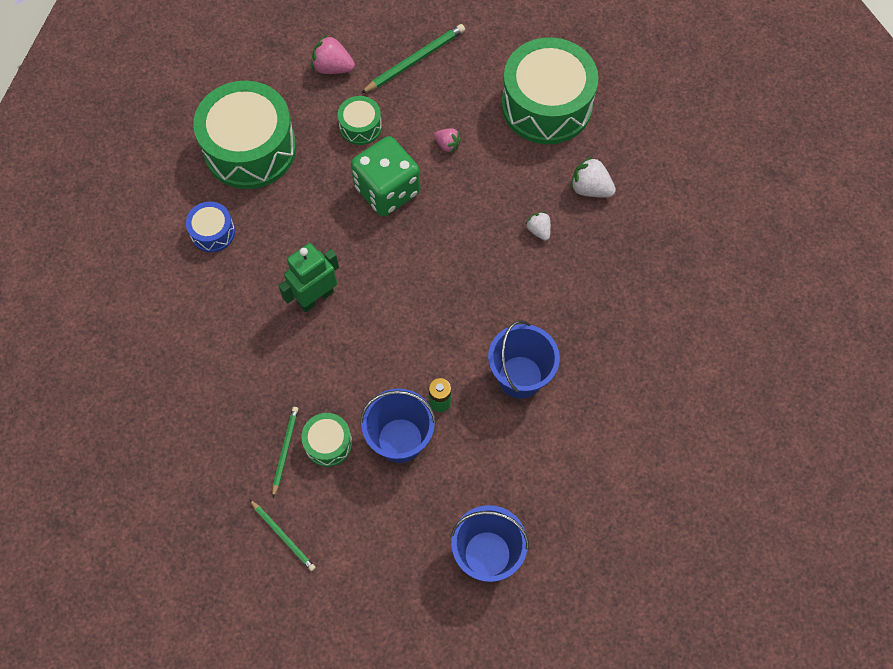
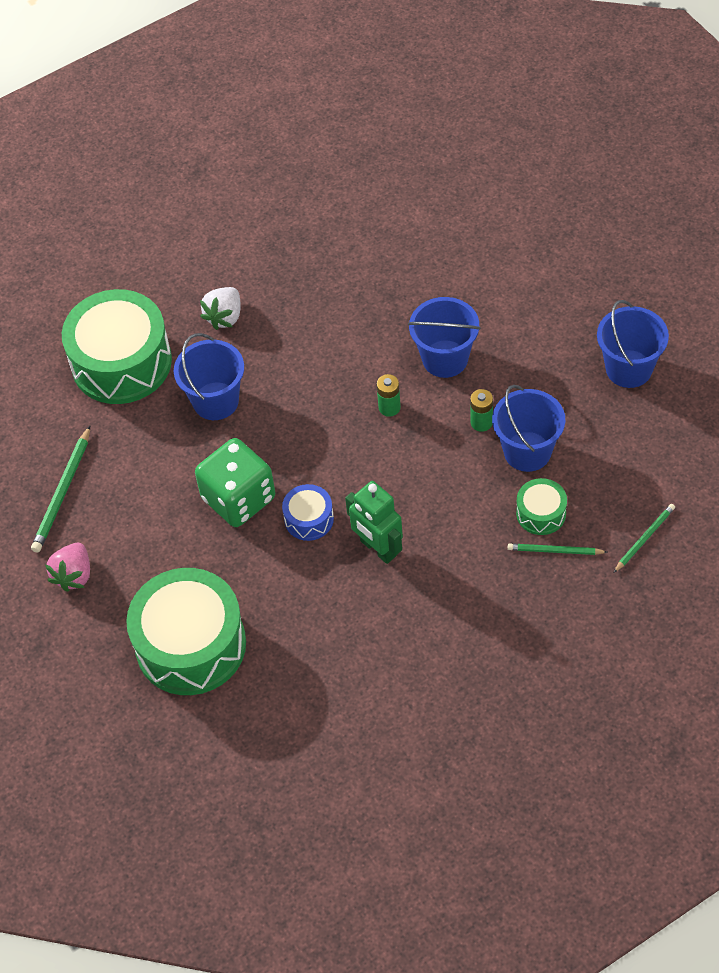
camera: 90 degrees left, 10 degrees down
(213, 232) = (306, 665): blue drum -> blue drum (309, 519)
(360, 126) = (156, 535): green drum -> none
(415, 60) = (63, 492): green pencil -> green pencil turned 120 degrees counterclockwise
(447, 145) = (177, 448): pink strawberry -> none
(468, 321) = (389, 407): none -> green battery
(494, 177) = (215, 401): none -> blue bucket
(539, 230) = (278, 357): white strawberry -> none

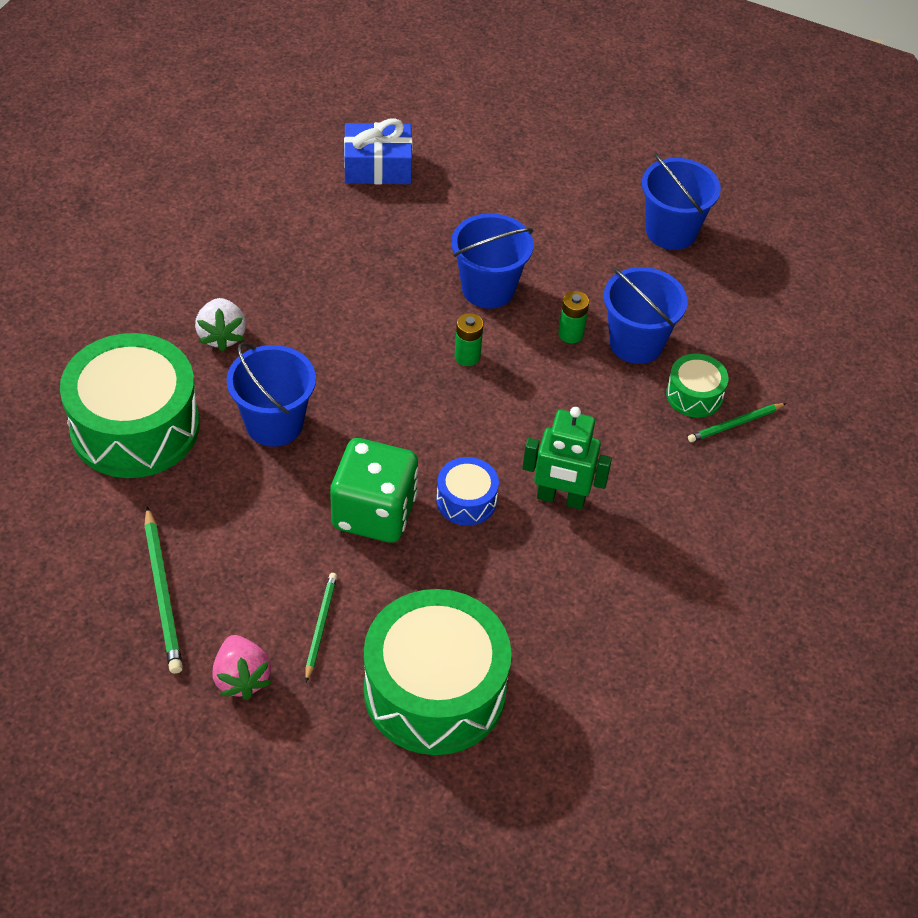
camera: 40 degrees left, 5 degrees down
(433, 221) = (378, 167): none -> blue gift
(644, 538) = (807, 377): green pencil -> green pencil (320, 626)

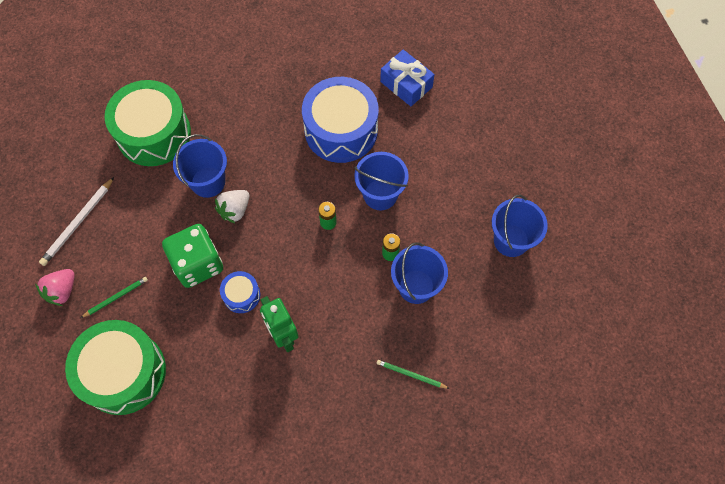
camera: 50 degrees right, 15 degrees up
(163, 593) = (78, 223): green pencil -> white pencil
(222, 336) = (236, 118): white strawberry -> white strawberry (235, 210)
(363, 260) = (341, 130): none -> blue drum
(694, 395) = (410, 340): green drum -> none

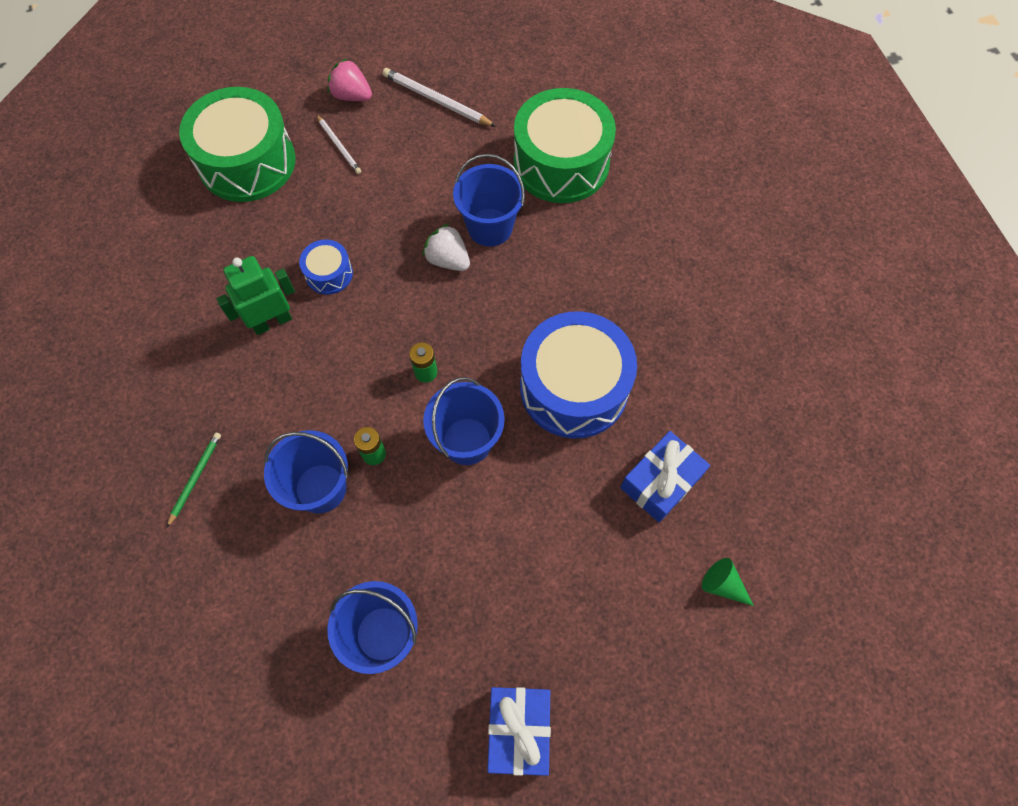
camera: 90 degrees right, 0 degrees up
(116, 297) = (339, 146): green pencil -> white pencil
(198, 264) = (375, 224): green dice -> none
(468, 57) = (722, 585): none -> green cone
(559, 164) = (518, 730): none -> blue gift

